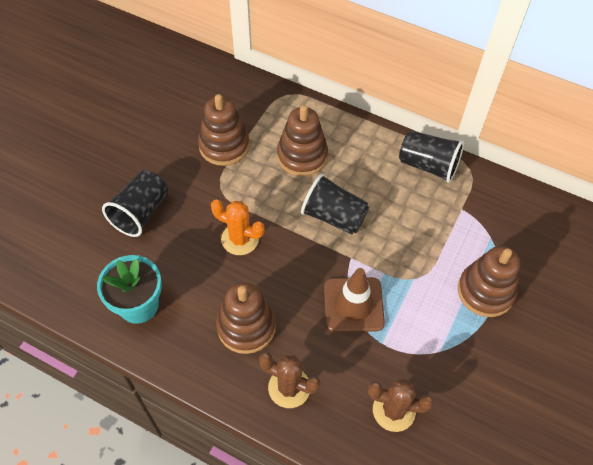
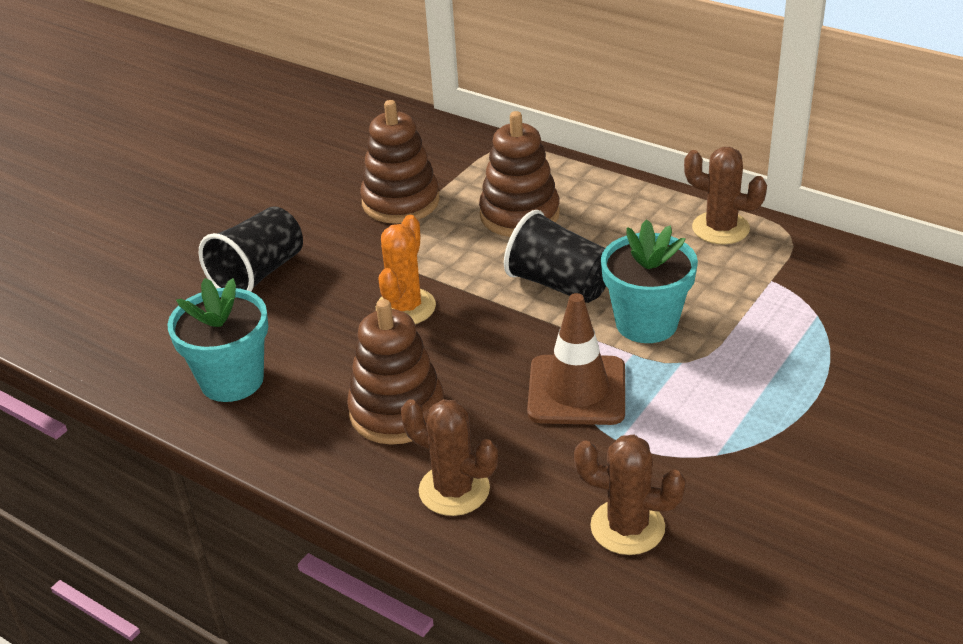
camera: 10 degrees right, 20 degrees down
(240, 239) = (405, 307): orange cactus -> orange cactus turned 75 degrees clockwise
(390, 247) = (646, 323): none -> turquoise flower pot
(428, 165) = (720, 228): black cup -> brown cactus
(485, 291) = (802, 381): brown stacking toy -> none

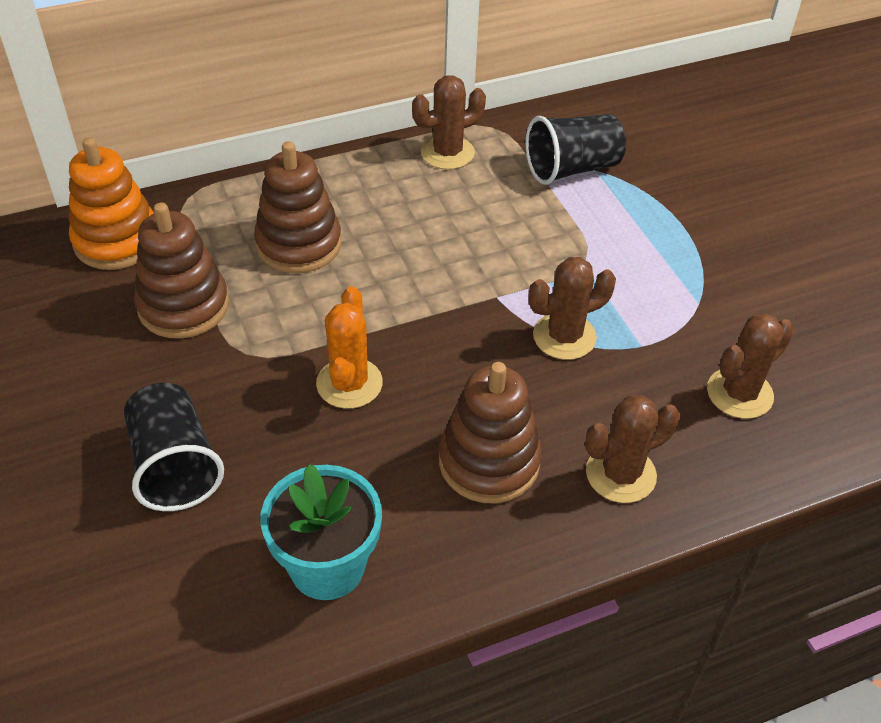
camera: 60 degrees left, 10 degrees up
(405, 307) = (349, 383): orange cactus -> orange cactus turned 45 degrees clockwise
(430, 145) = (117, 241): none -> orange stacking toy
(559, 284) = (422, 273): black cup -> black cup (572, 169)
(577, 390) = (564, 336): brown traffic cone -> brown cactus
(646, 323) = (520, 254): turquoise flower pot -> none

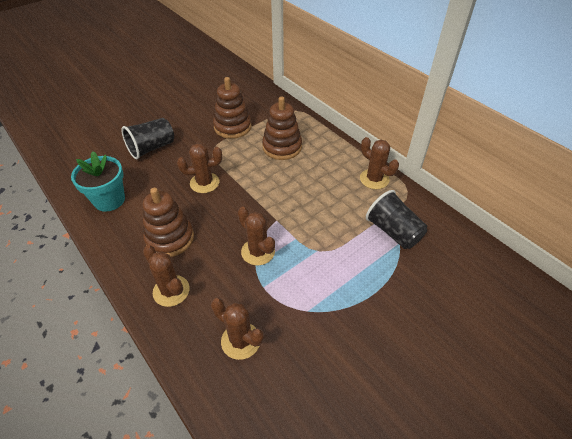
camera: 75 degrees right, 0 degrees up
(117, 241) = (261, 101): orange stacking toy -> none
(349, 383) = (204, 183): orange cactus -> brown cactus

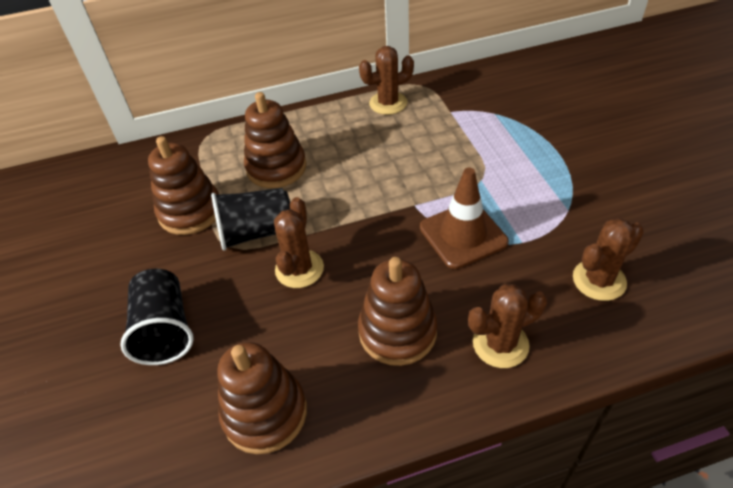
camera: 65 degrees left, 0 degrees up
(109, 200) = (265, 413): turquoise flower pot -> brown stacking toy
(258, 252) = (463, 235): brown cactus -> brown traffic cone
(393, 231) = (477, 112): black cup -> black cup (256, 232)

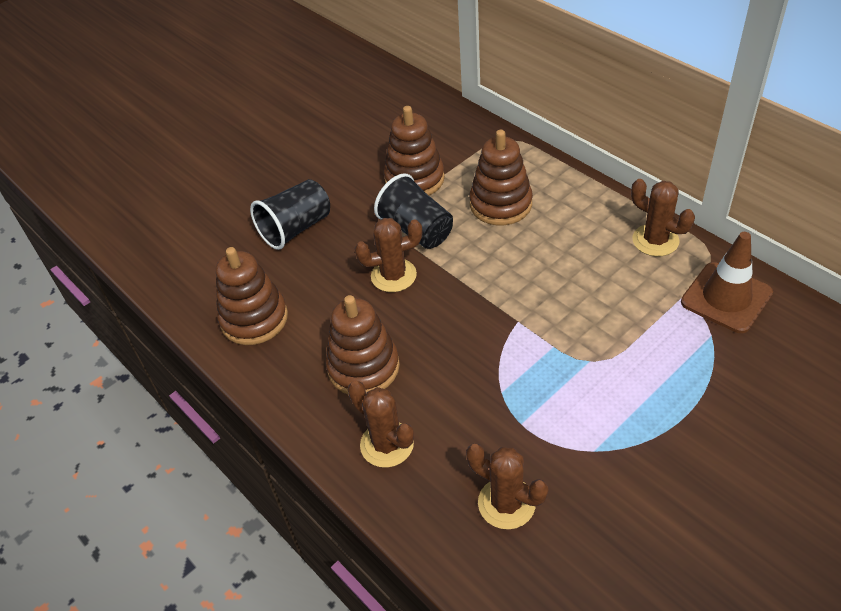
camera: 65 degrees right, 0 degrees up
(463, 235) = (501, 372): brown traffic cone -> brown traffic cone (726, 298)

